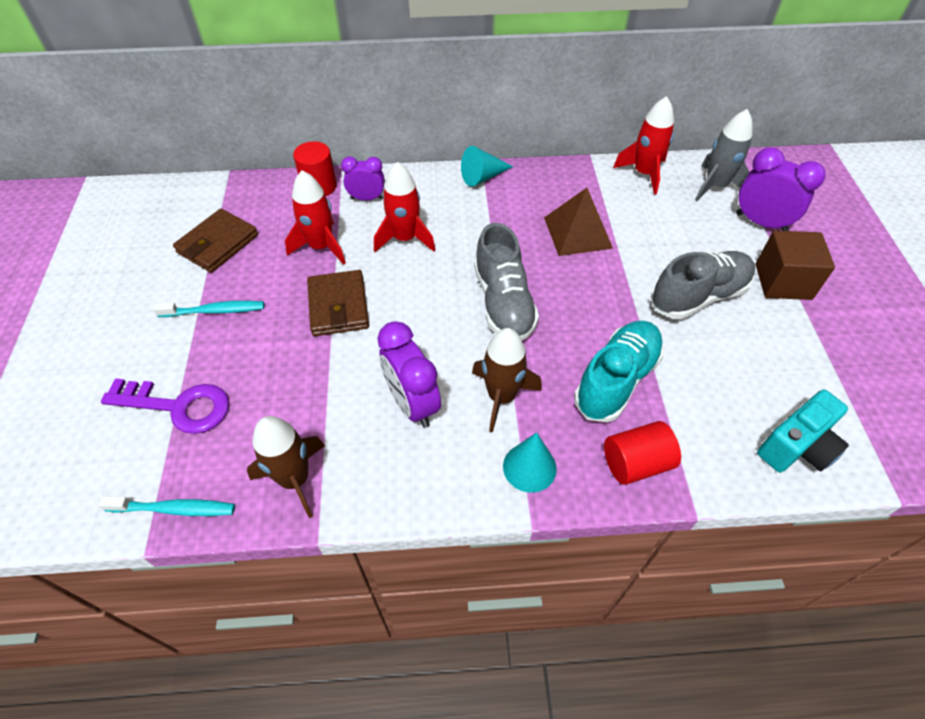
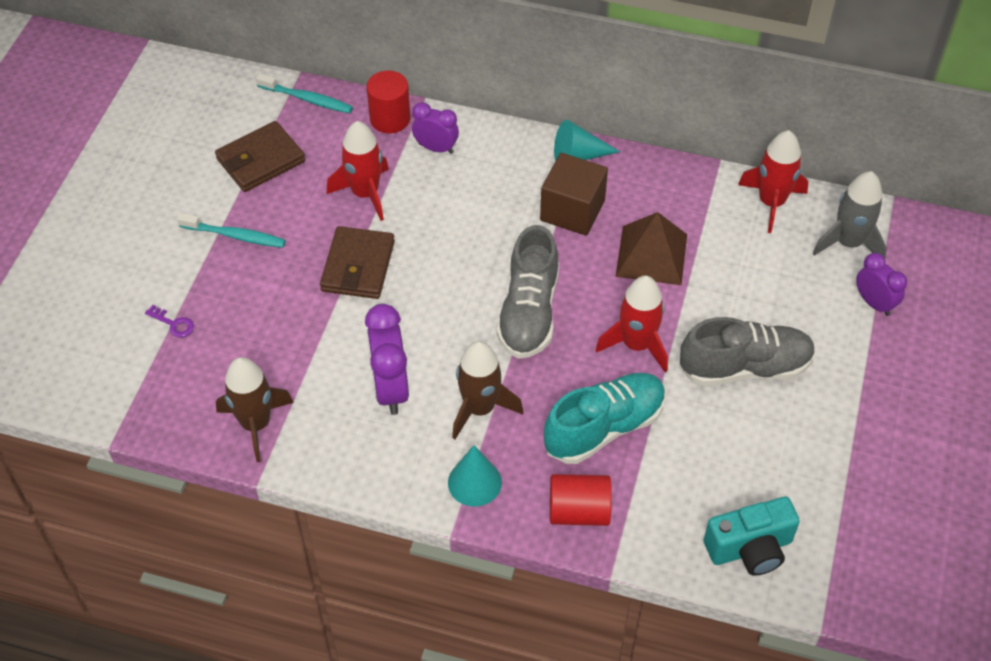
camera: 20 degrees right, 0 degrees up
(174, 509) = (144, 416): turquoise toothbrush -> turquoise toothbrush (307, 99)
(178, 406) = (173, 324): purple key -> purple key, size x0.43
(405, 238) = (457, 209): red rocket -> red rocket (636, 344)
(760, 222) = (874, 303): purple clock -> purple clock, size x0.64
(783, 281) = (852, 379): brown cube -> brown cube (572, 210)

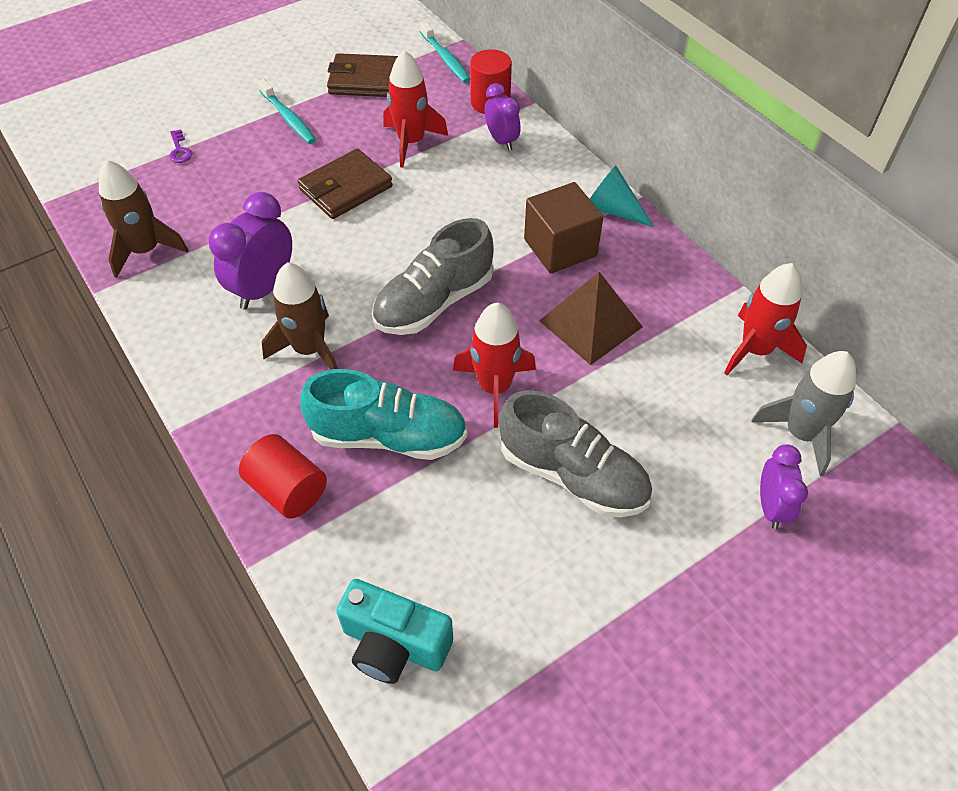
camera: 40 degrees right, 0 degrees up
(474, 482) = (238, 403): turquoise cone -> none

